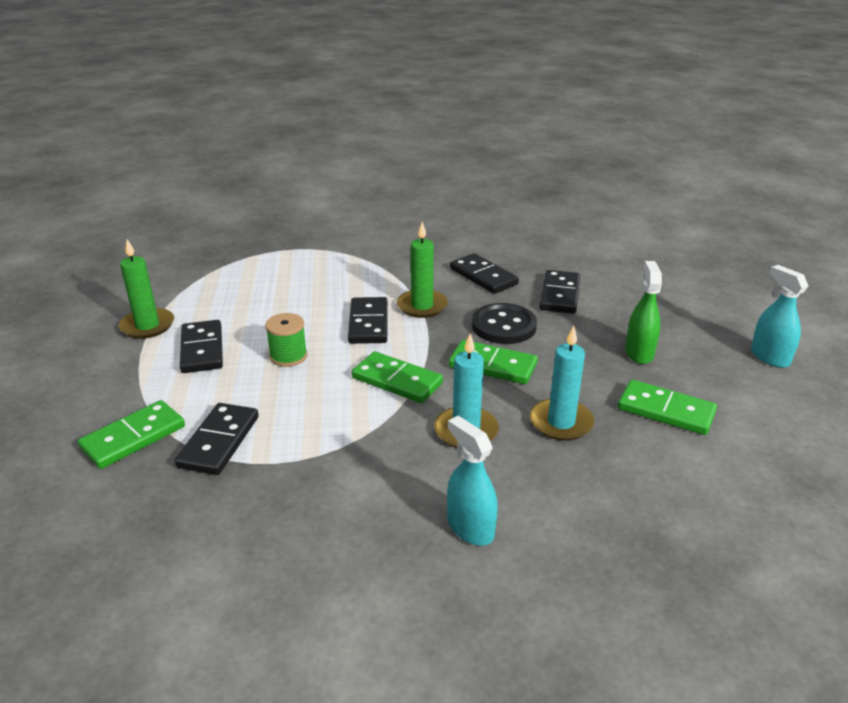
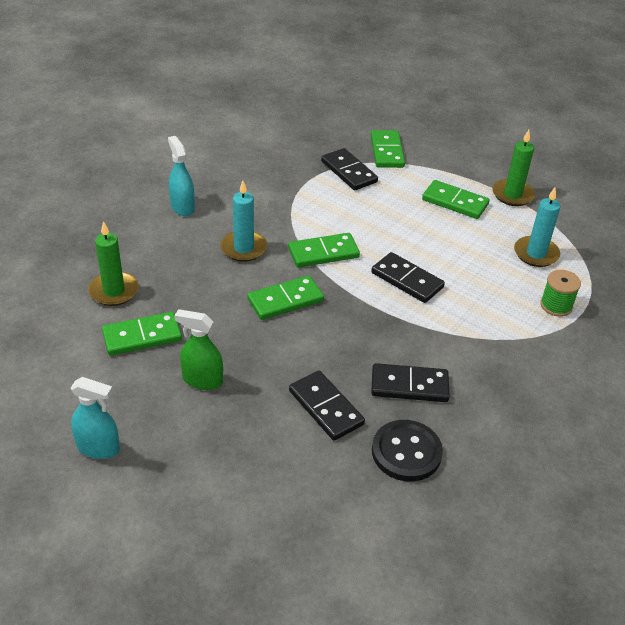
camera: 130 degrees right, 10 degrees up
(202, 349) = (455, 202): black domino -> green domino
(288, 356) = (405, 228): green spool -> green spool (556, 305)
(422, 306) = (401, 319): green candle -> green candle (114, 291)
(470, 528) = (182, 207): turquoise spray bottle -> turquoise spray bottle turned 120 degrees counterclockwise
(504, 326) = (322, 340): black button -> black button (406, 452)
(561, 422) = (198, 286): turquoise candle -> turquoise candle (536, 254)
(639, 353) = (202, 380): green spray bottle -> green spray bottle turned 150 degrees clockwise

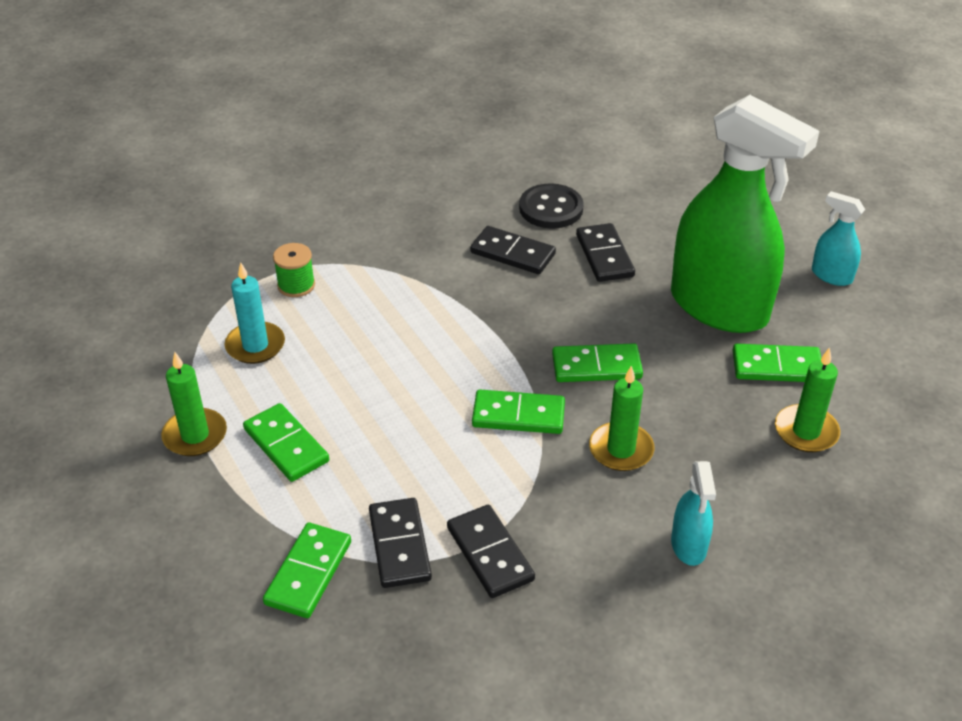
camera: 155 degrees left, 0 degrees up
(202, 380) = (719, 307): green spray bottle -> green spray bottle, size x2.38
(243, 248) = (621, 449): turquoise candle -> green candle
(407, 280) = (437, 354): black domino -> black domino (489, 554)

